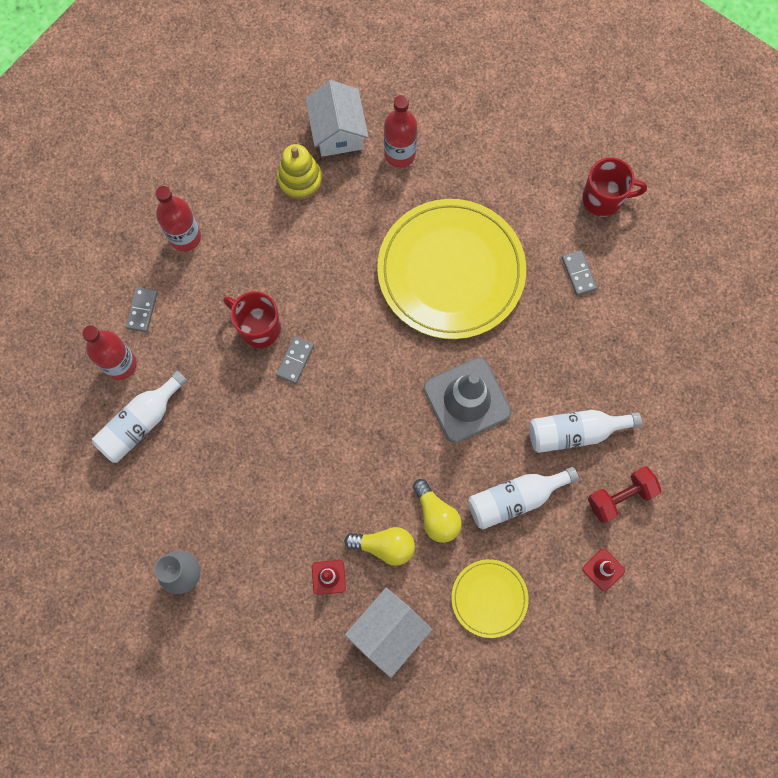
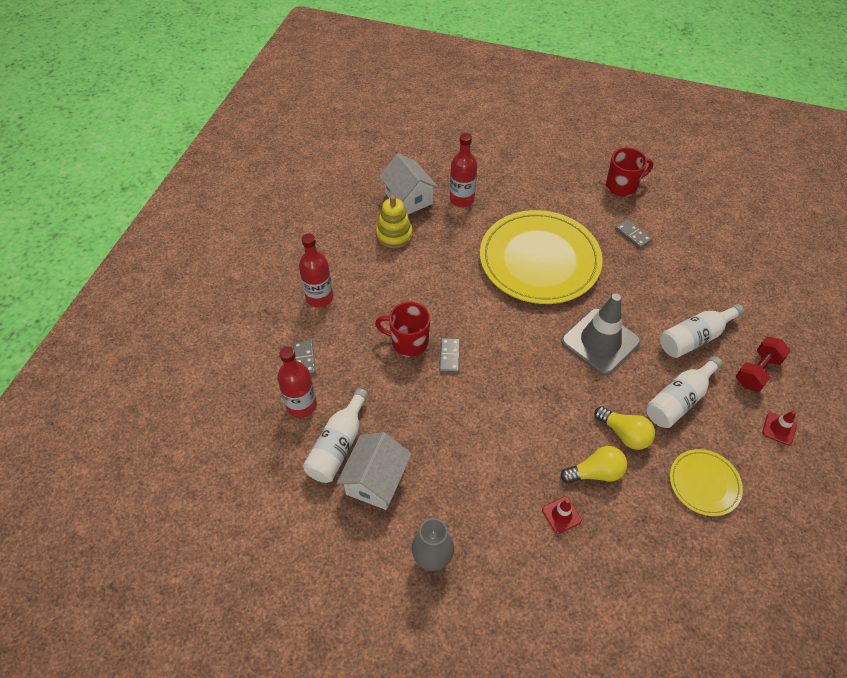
camera: 20 degrees left, 20 degrees down
(388, 632) = (637, 543): white house -> white house (376, 480)

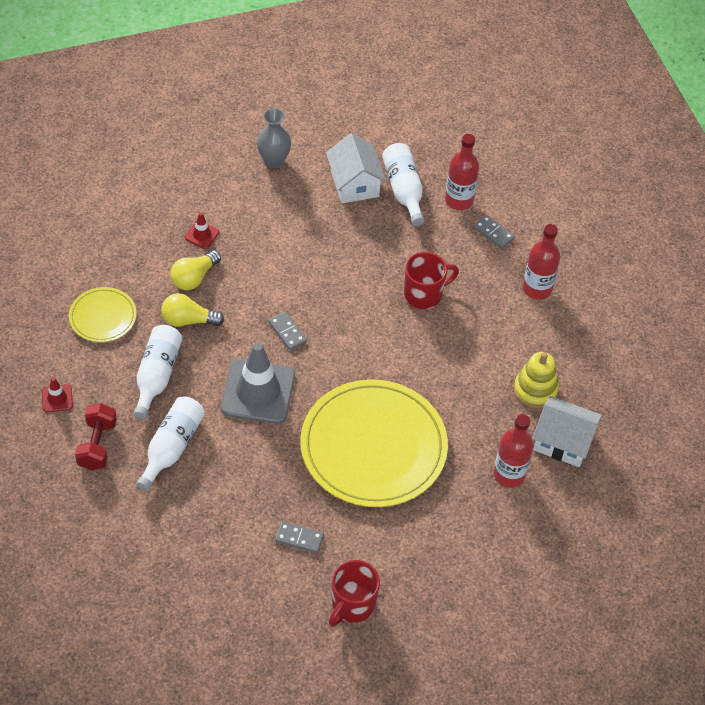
camera: 140 degrees right, 0 degrees up
(449, 356) = (379, 302): grey domino -> grey domino (287, 332)

